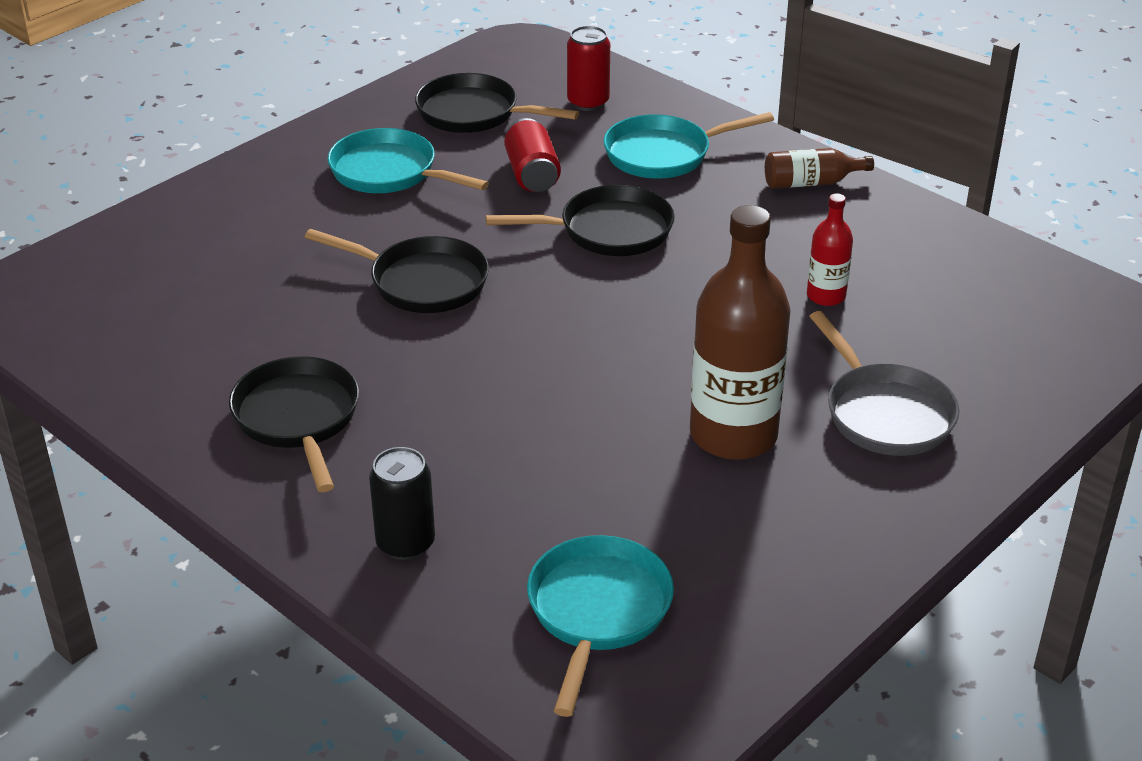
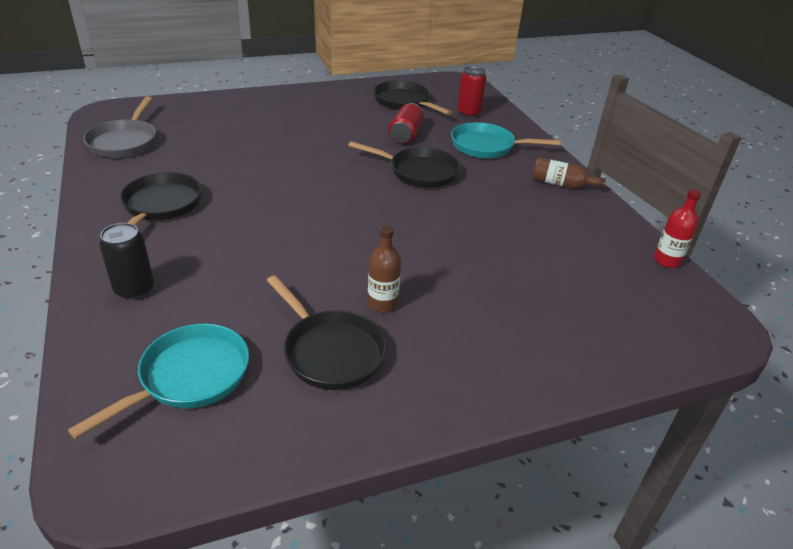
camera: 25 degrees right, 0 degrees up
(389, 172) = (335, 114): turquoise pan -> none
(422, 282) = (295, 165): black pan -> black pan (330, 351)
(733, 435) = (382, 303): brown bottle -> brown bottle, size x0.49
(826, 296) = (516, 245): red bottle -> red bottle (667, 261)
(885, 413) = (493, 328): grey pan -> grey pan (124, 142)

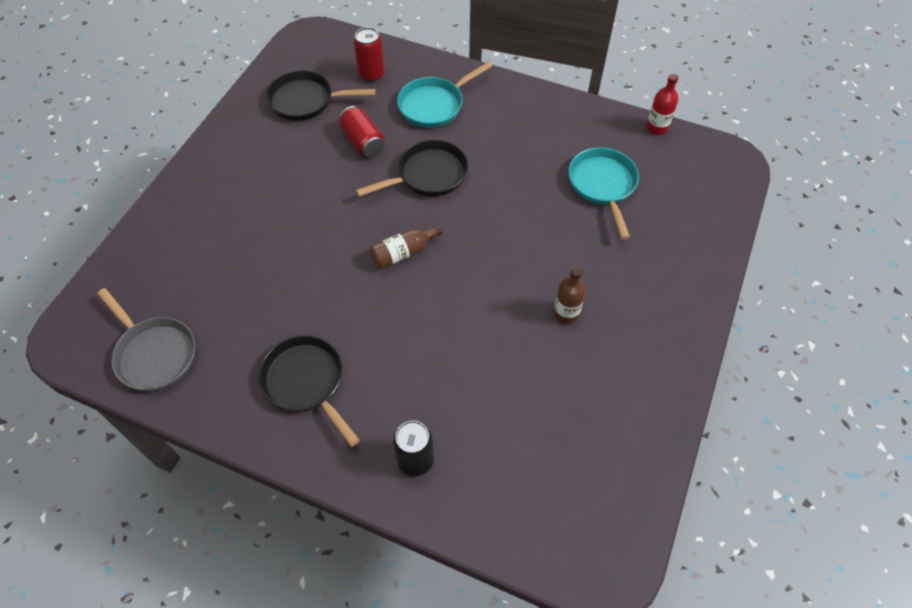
camera: 45 degrees left, 20 degrees up
(189, 377) = (548, 474): turquoise pan -> turquoise pan (603, 185)
(330, 351) = (589, 376): black pan -> none
(561, 184) = (527, 106): brown bottle -> brown bottle (403, 253)

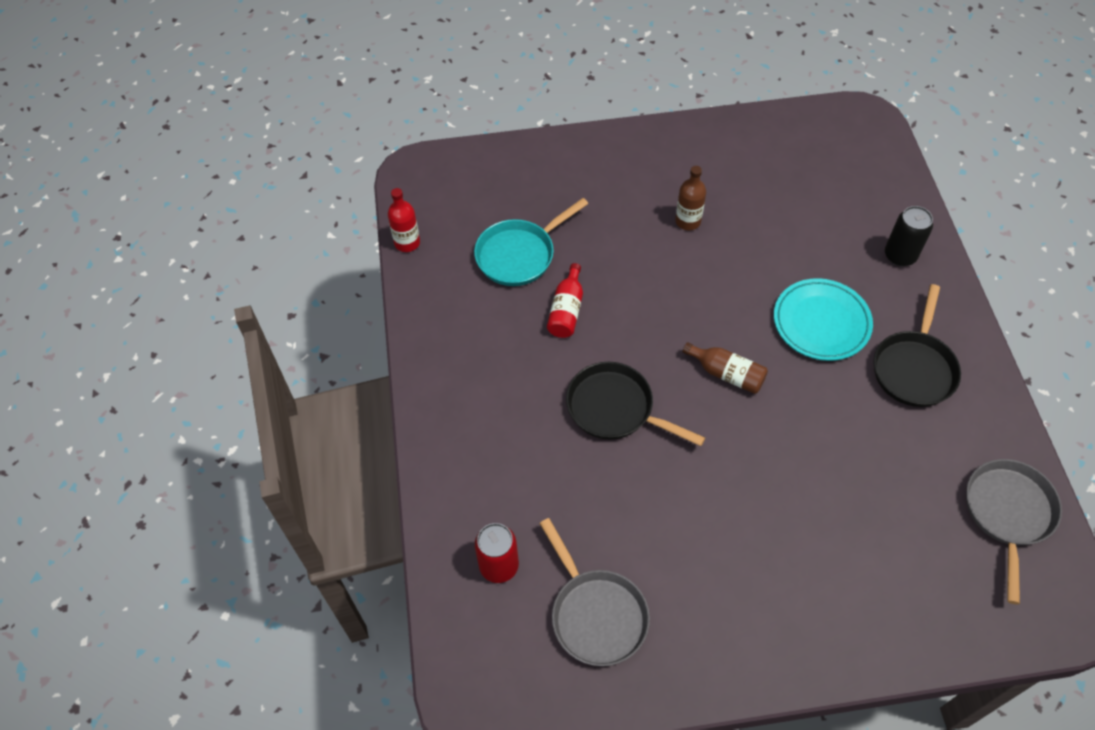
camera: 120 degrees left, 0 degrees up
(306, 101) = (596, 614): black pan -> grey pan
(363, 141) = (615, 502): red can -> none
(397, 345) = (821, 323): none -> turquoise plate
(434, 105) = (506, 462): turquoise pan -> none
(530, 188) = (566, 310): none -> red bottle

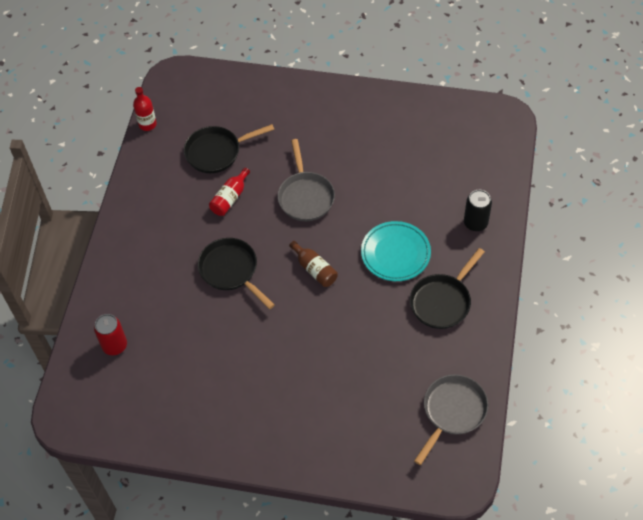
camera: 20 degrees right, 0 degrees up
(519, 254) = (216, 152): turquoise pan -> black pan
(596, 614) = (159, 391): grey pan -> grey pan (305, 196)
(688, 221) = (340, 159): brown bottle -> none

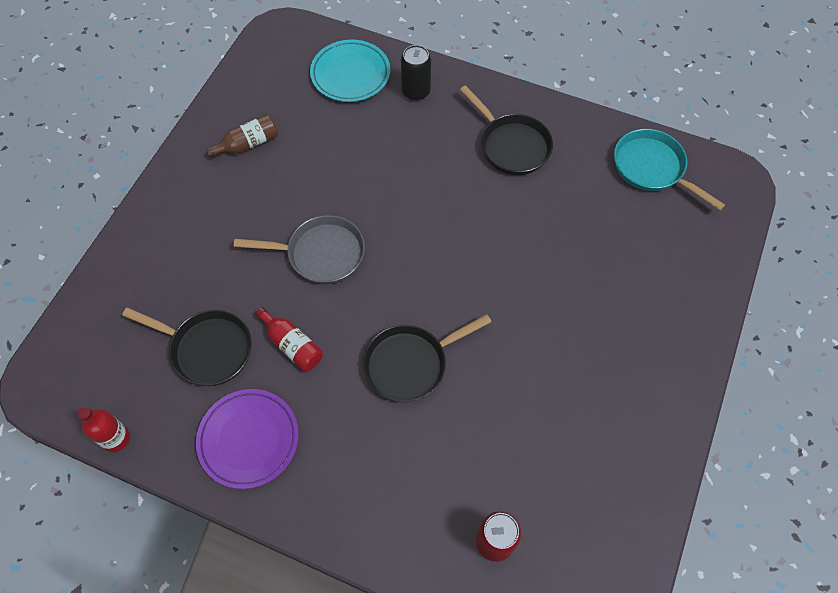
camera: 80 degrees left, 5 degrees up
(159, 192) = (249, 439): none -> purple plate
(216, 152) = (207, 349): black pan -> black pan turned 60 degrees counterclockwise
(314, 269) = (434, 265): brown bottle -> brown bottle (248, 144)
(395, 253) = (435, 176): turquoise plate -> turquoise plate (350, 74)
(452, 412) = (652, 168): grey pan -> turquoise pan

